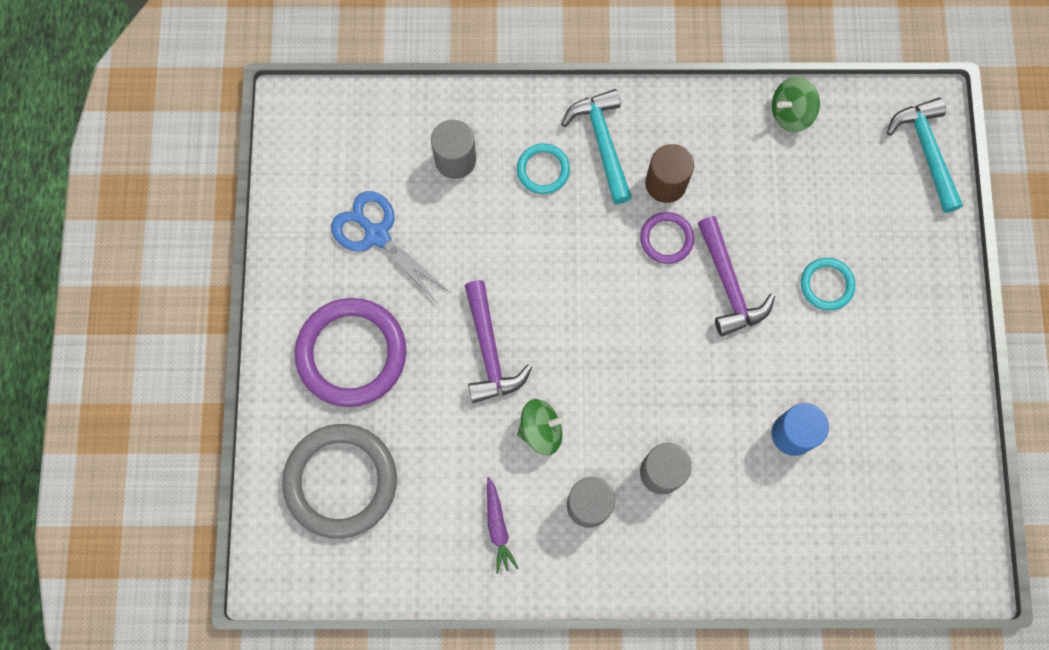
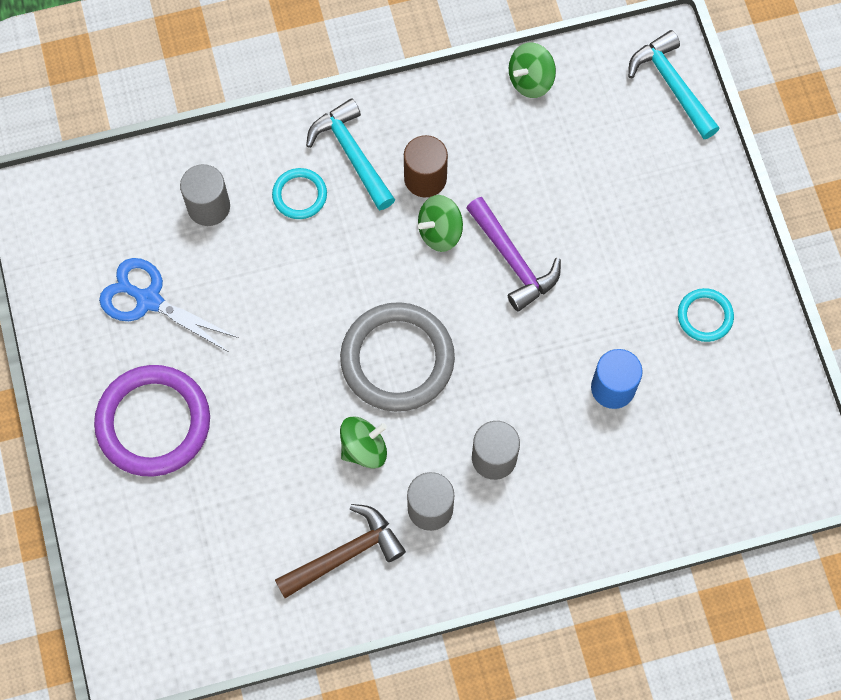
camera: 15 degrees left, 5 degrees down
(341, 481) = (175, 550): grey ring -> grey ring (397, 359)
(489, 351) = (292, 385): purple hammer -> none
(498, 527) = (345, 554): purple carrot -> brown hammer
(666, 239) = (440, 232): purple ring -> green spinning top
(826, 285) = (608, 236): turquoise ring -> turquoise ring (705, 316)

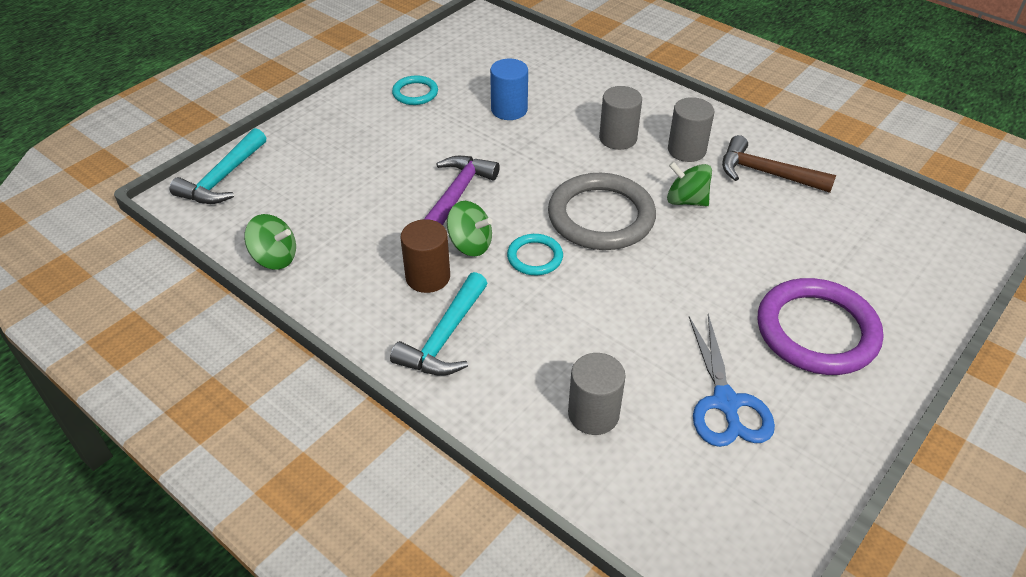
camera: 125 degrees left, 25 degrees down
(299, 195) = (519, 352): turquoise ring -> turquoise ring (535, 257)

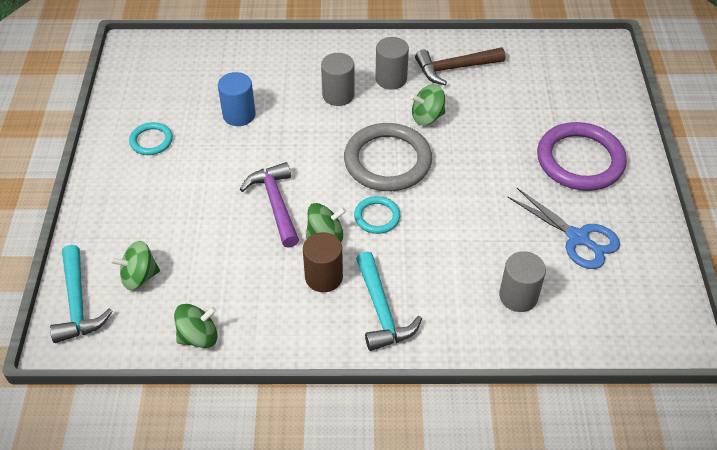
camera: 40 degrees left, 5 degrees up
(287, 186) = (139, 276): none -> green spinning top

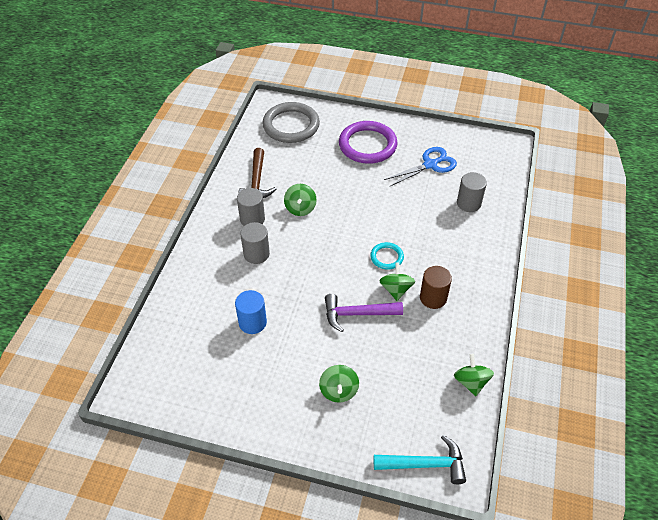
camera: 75 degrees left, 0 degrees up
(139, 276) = (407, 416): green spinning top -> green spinning top (339, 391)
(151, 141) = (259, 391): turquoise ring -> none
(382, 311) = (467, 272): turquoise hammer -> none
(387, 161) = (336, 240): grey ring -> grey ring (291, 125)

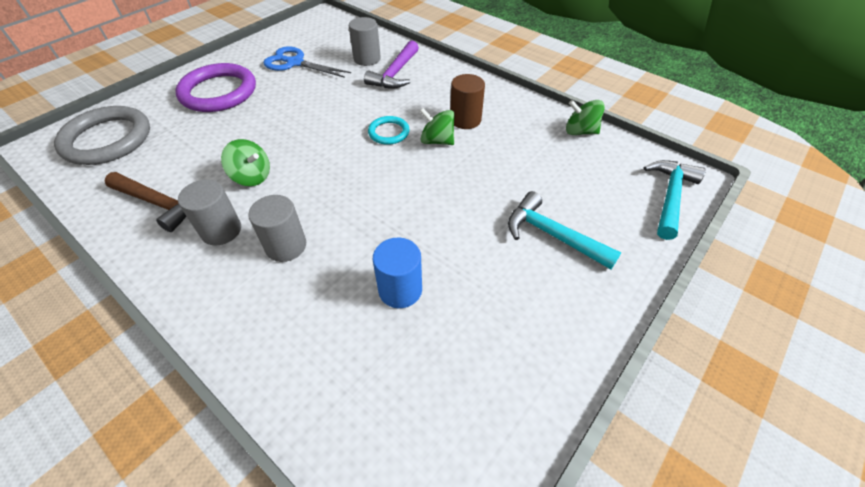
camera: 65 degrees left, 0 degrees up
(339, 391) = (552, 235): green spinning top -> turquoise hammer
(357, 314) = (451, 182): purple hammer -> purple hammer (395, 74)
(430, 165) = (295, 63): blue scissors -> blue scissors turned 60 degrees counterclockwise

